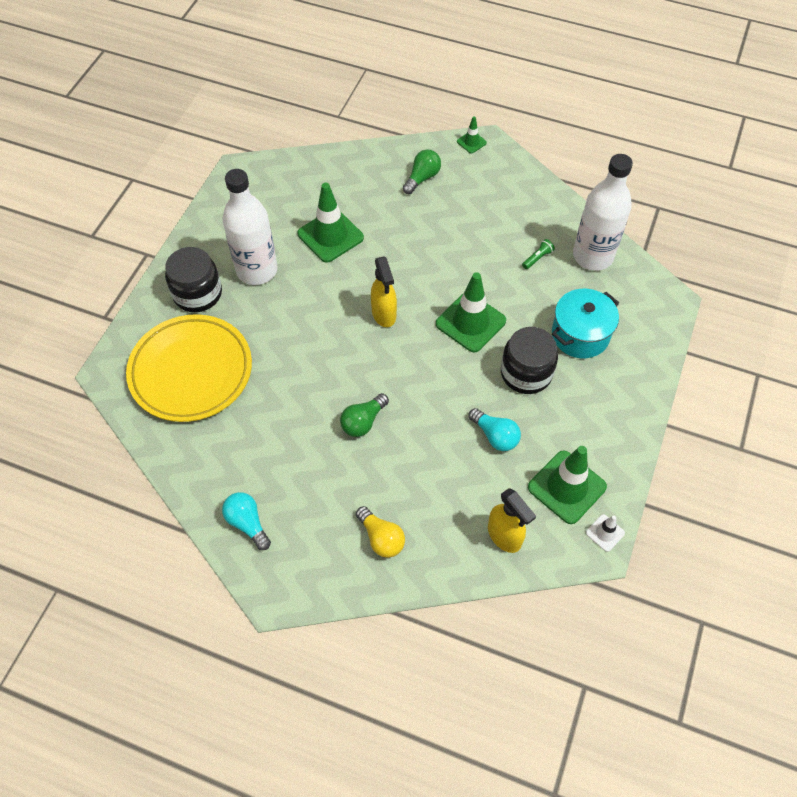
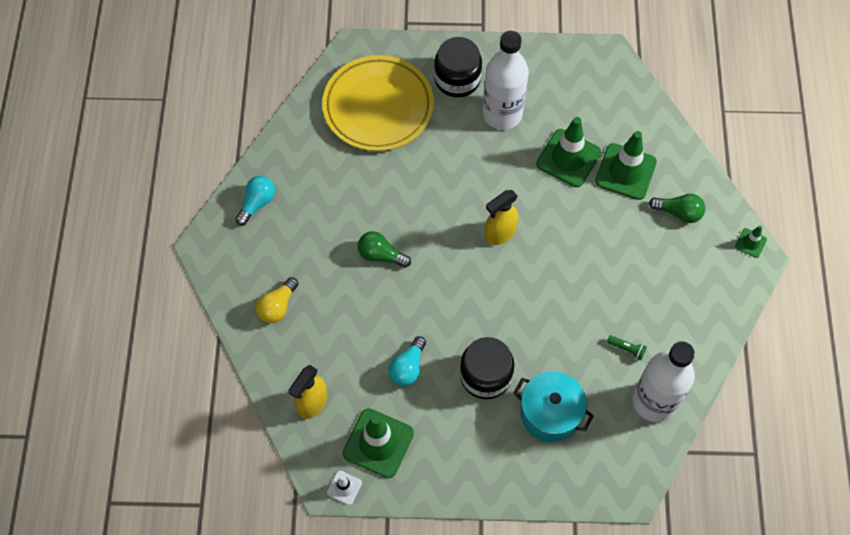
camera: 70 degrees right, 5 degrees up
(470, 322) = (522, 310): green traffic cone -> green traffic cone (625, 172)

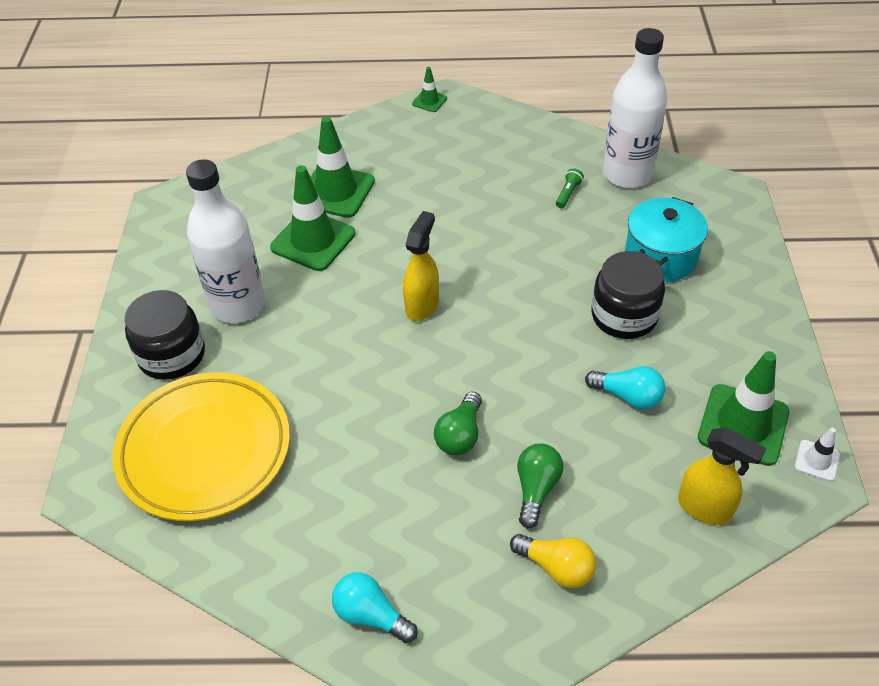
camera: 90 degrees left, 15 degrees down
(499, 233) = (422, 305): yellow spray bottle -> yellow spray bottle turned 120 degrees counterclockwise
(678, 212) = (392, 151): green light bulb -> green light bulb (536, 489)

